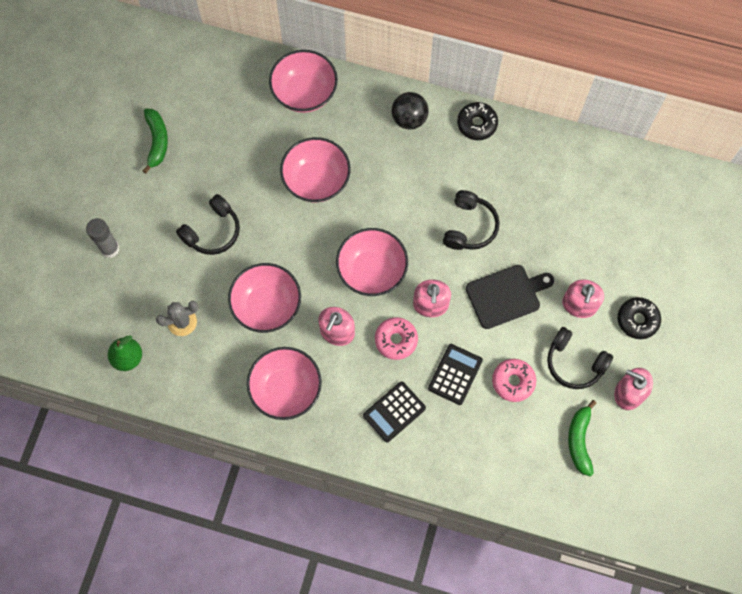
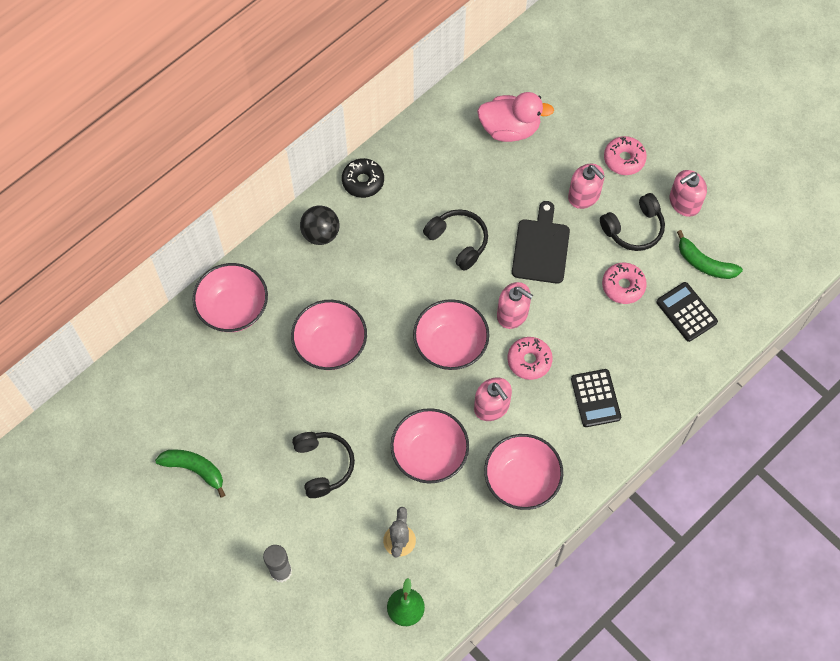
camera: 60 degrees left, 5 degrees down
(455, 374) = (589, 329): black calculator -> black calculator (686, 312)
(603, 211) = (510, 128): none -> pink duck
(637, 320) = (624, 159): black donut -> pink donut

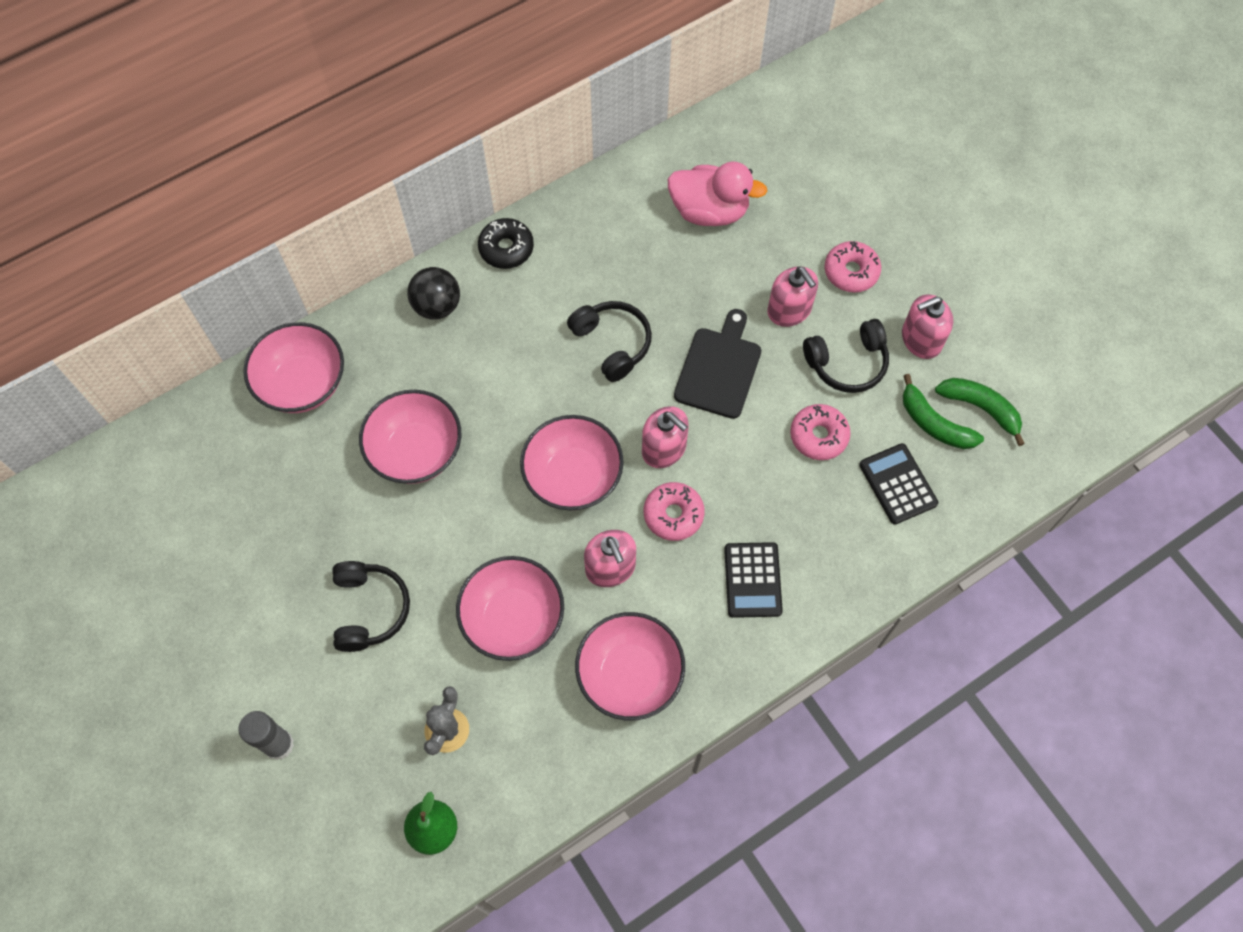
camera: 10 degrees right, 0 degrees up
(194, 469) = (200, 585): green banana -> green banana (980, 408)

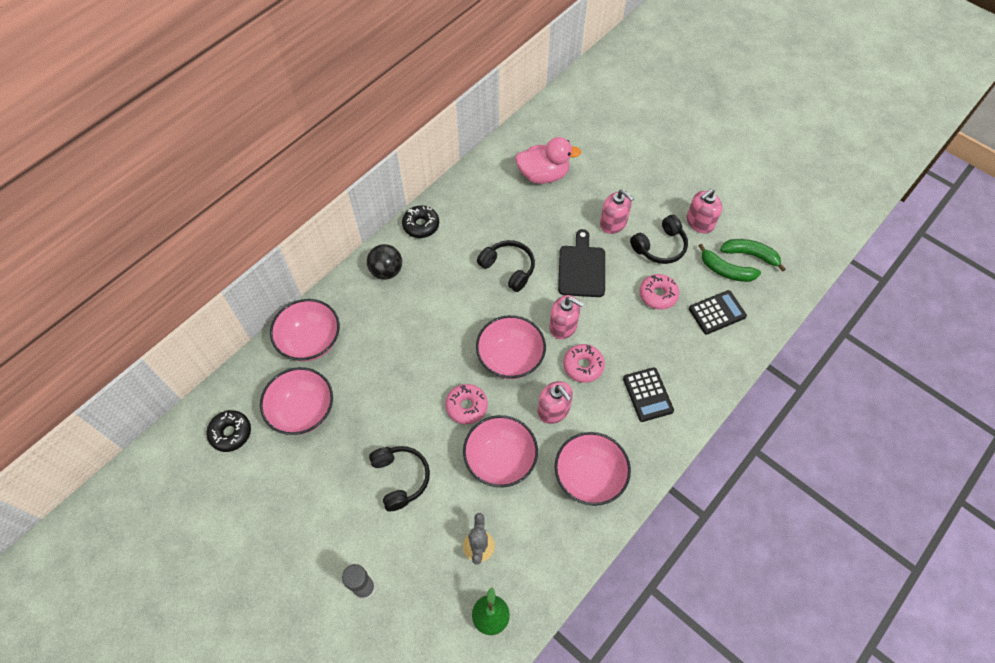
camera: 15 degrees left, 5 degrees down
(161, 487) = (231, 433): none -> black donut
(416, 452) = (401, 367): pink bowl -> pink bowl (303, 411)
(851, 272) = (643, 192): pink donut -> pink donut (466, 406)
(898, 484) = (717, 312): black calculator -> black calculator turned 105 degrees clockwise

